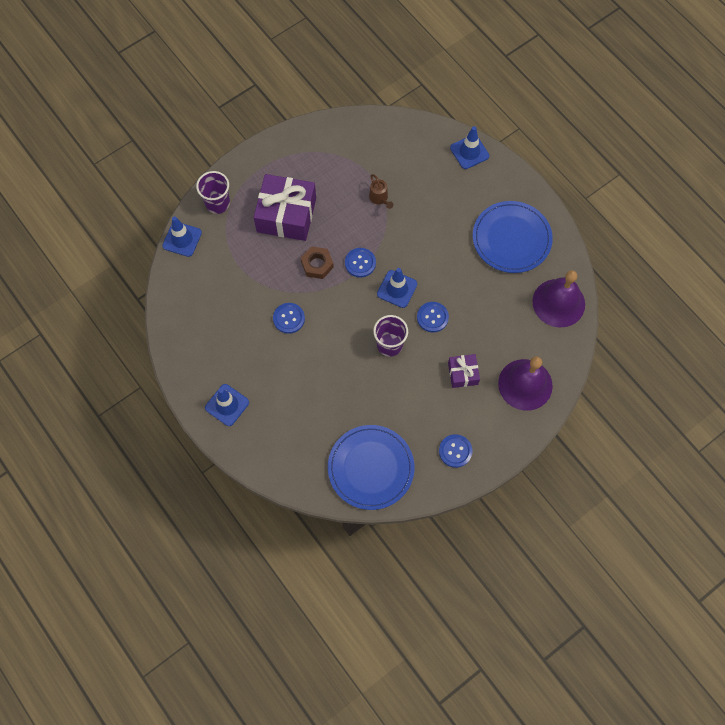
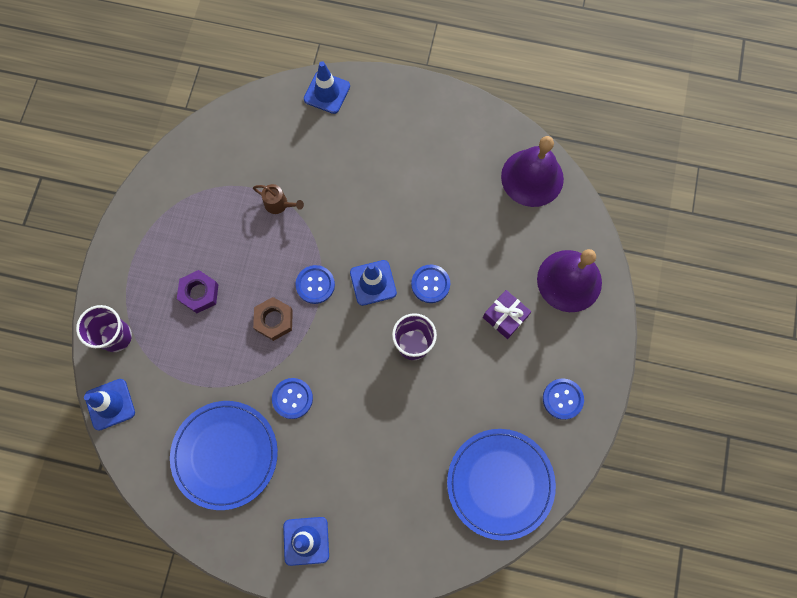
camera: 40 degrees left, 5 degrees up
(286, 215) = (199, 293): purple gift -> purple nut
(511, 238) = (438, 148): blue plate -> blue plate (225, 454)

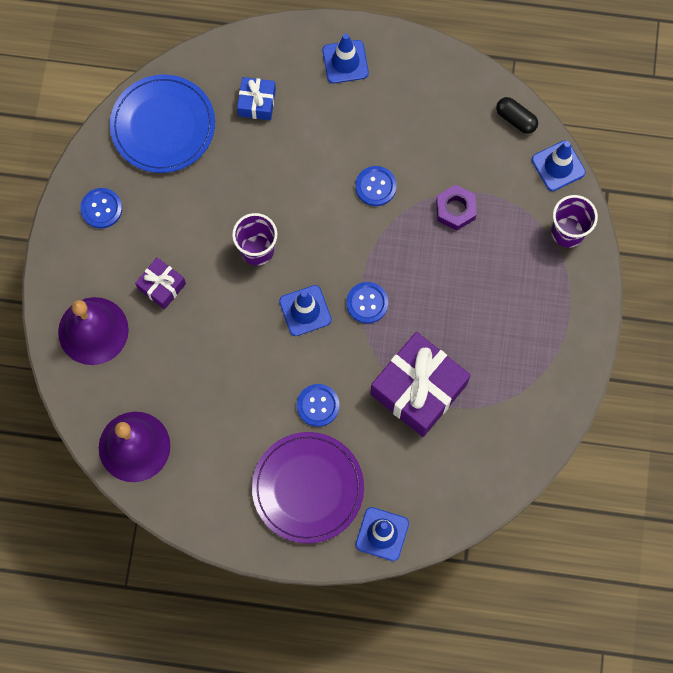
camera: 175 degrees right, 0 degrees up
(141, 458) = (516, 119): none -> black capsule
(199, 293) = (489, 284): purple nut -> purple nut (455, 209)
(225, 454) = (434, 129): blue plate -> none
(274, 320) = (405, 262): brown nut -> none
(279, 204) = (418, 389): brown watering can -> purple gift
(385, 132) = (308, 488): none -> purple plate
(402, 501) = (257, 103): none -> blue gift
(430, 284) = (243, 314): blue button -> blue button (318, 405)

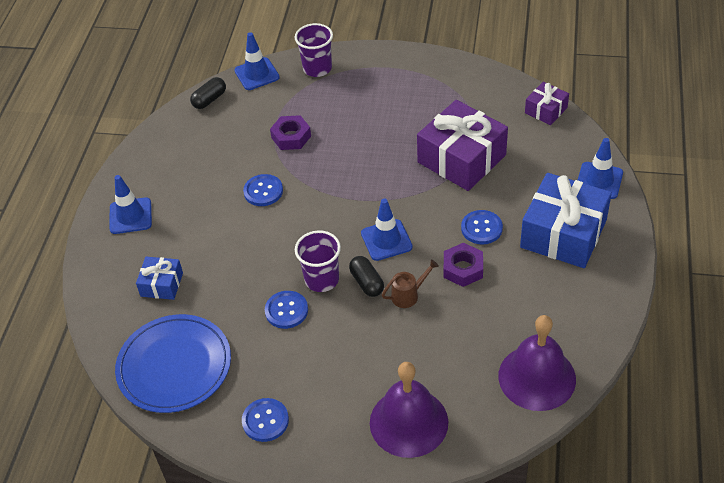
camera: 85 degrees left, 25 degrees down
(162, 286) = (358, 359): purple gift -> purple gift (546, 110)
(234, 332) = (409, 295): none -> brown watering can
(251, 292) = (367, 282): none -> black capsule
(265, 384) = (463, 269): none -> purple nut
(308, 488) = (563, 233): purple plate -> blue gift
(367, 303) = (379, 195): blue button -> blue button (286, 310)

